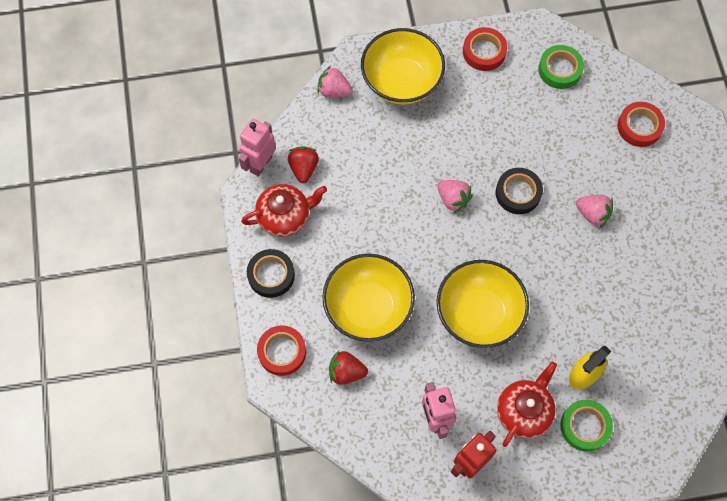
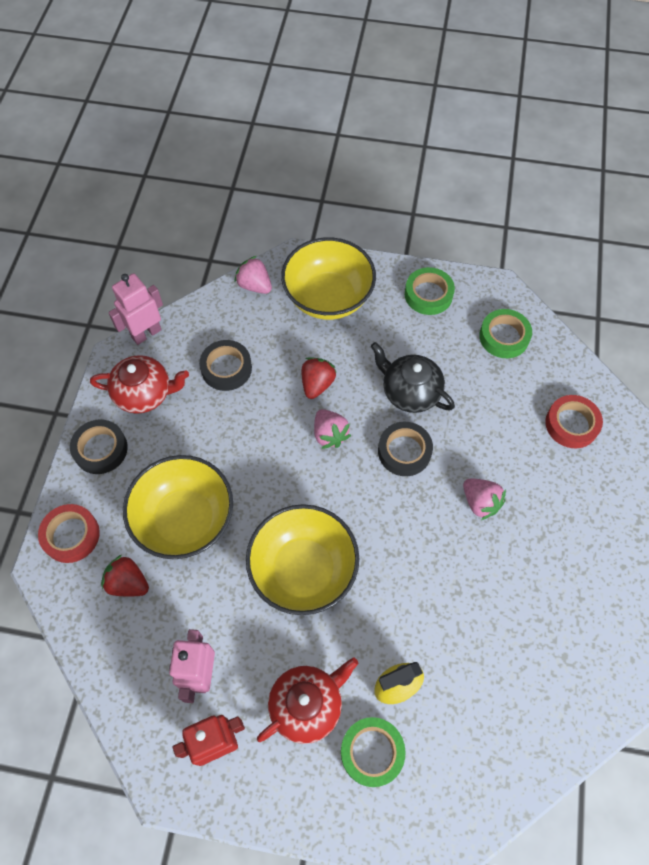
camera: 20 degrees right, 5 degrees down
(303, 168) = (187, 352): red strawberry -> red strawberry (317, 384)
(343, 172) = (226, 368): none -> black tape
(484, 52) = (428, 294): red tape -> green tape
(502, 142) = (410, 392): none -> black teapot

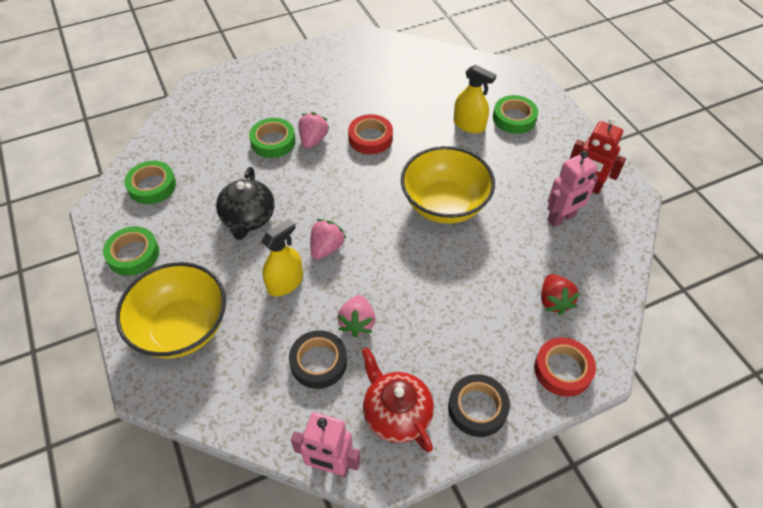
camera: 125 degrees left, 10 degrees down
(185, 520) = (476, 297): yellow bowl -> none
(255, 285) = (204, 402): pink strawberry -> pink strawberry (357, 323)
(307, 705) = (521, 157): red teapot -> none
(317, 384) = (285, 283): red strawberry -> yellow spray bottle
(404, 451) = (305, 196): black tape -> none
(502, 463) = (273, 141): none -> green tape
(571, 424) = (212, 120): red tape -> red tape (370, 138)

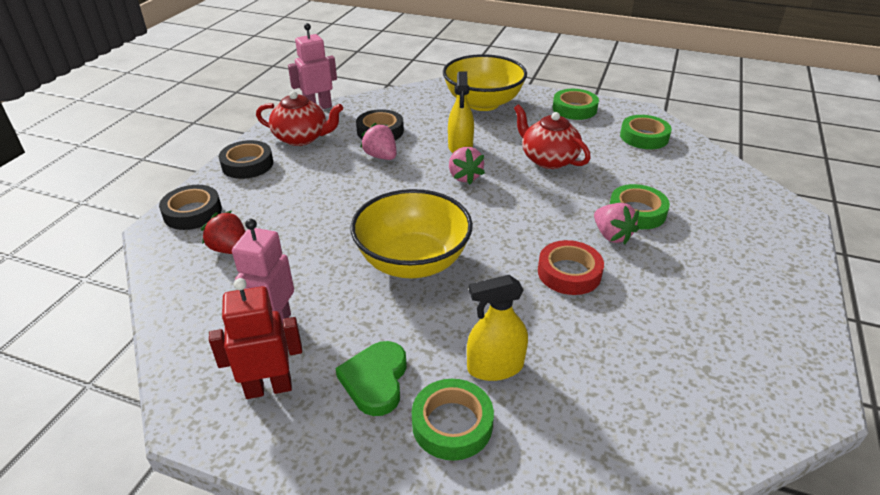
camera: 135 degrees right, 15 degrees down
(248, 218) = (548, 159): black teapot -> red teapot
(531, 155) = (375, 380): none -> green heart
(562, 369) = (192, 212): red tape -> black tape

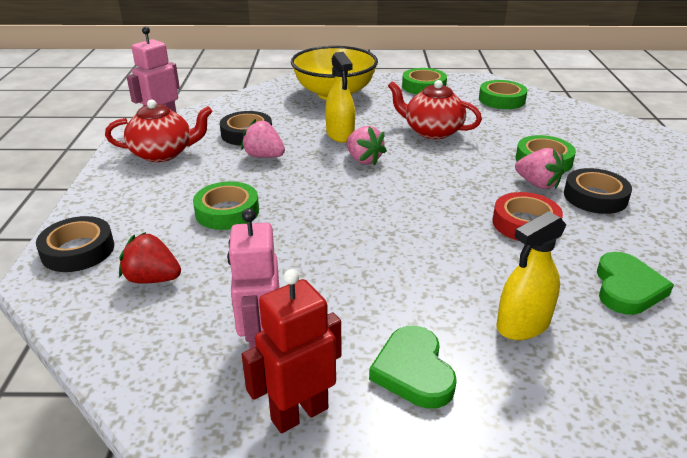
camera: 20 degrees left, 5 degrees down
(247, 164) = (115, 189): black tape -> black tape (595, 197)
(412, 261) = (368, 246): yellow bowl -> none
(452, 424) = (523, 391): green tape -> green tape (227, 211)
(618, 359) = (627, 288): none -> green heart

